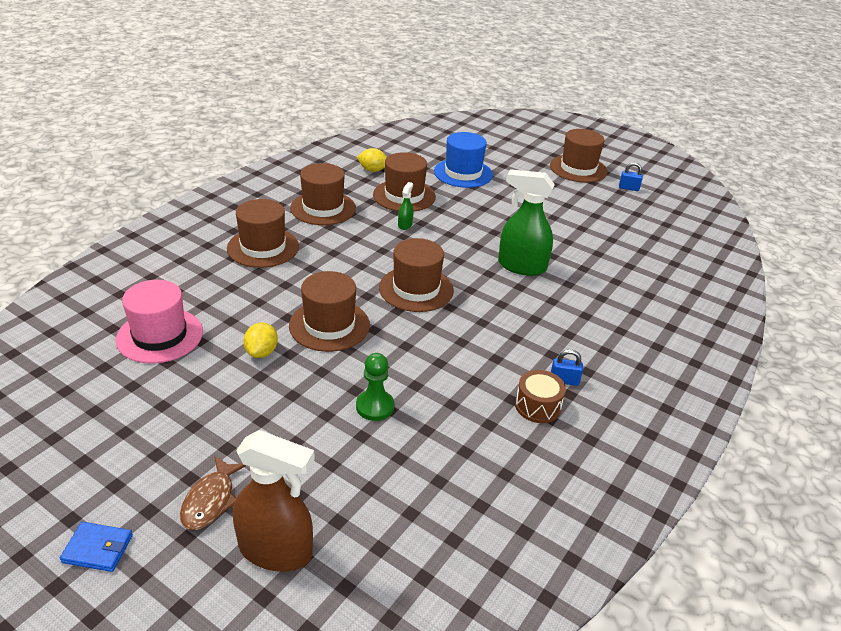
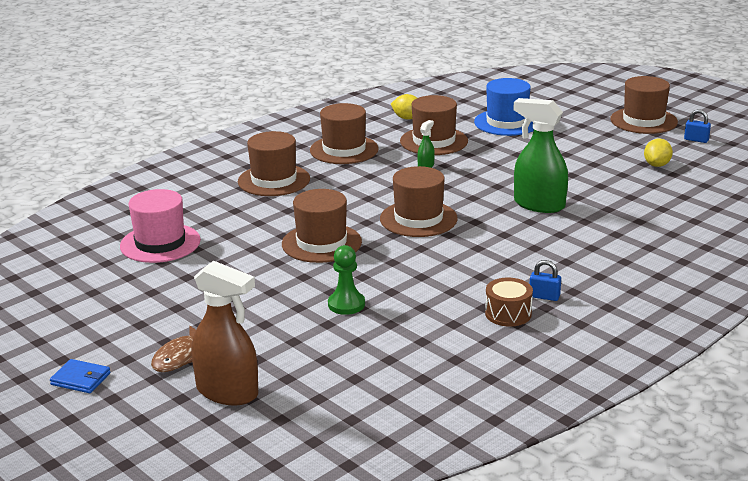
camera: 15 degrees right, 10 degrees down
(261, 352) = (251, 260): yellow lemon -> yellow lemon (657, 165)

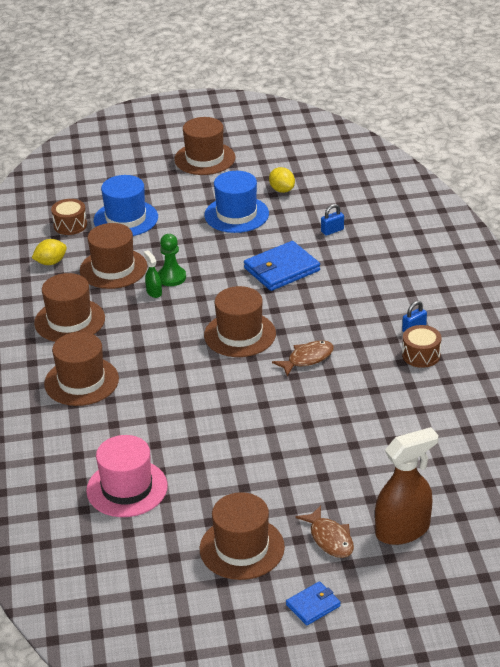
camera: 55 degrees left, 10 degrees up
(321, 243) = (225, 399): brown hat -> brown hat (242, 548)
(346, 304) = (334, 424): green pawn -> green pawn (171, 277)
(425, 260) = (307, 359): none -> brown fish
(465, 108) = (70, 225): none -> brown drum
(538, 205) = (282, 269): green spray bottle -> blue wallet
(586, 160) = (236, 214): none -> blue hat
(696, 140) = (264, 154): blue padlock -> blue padlock (332, 231)

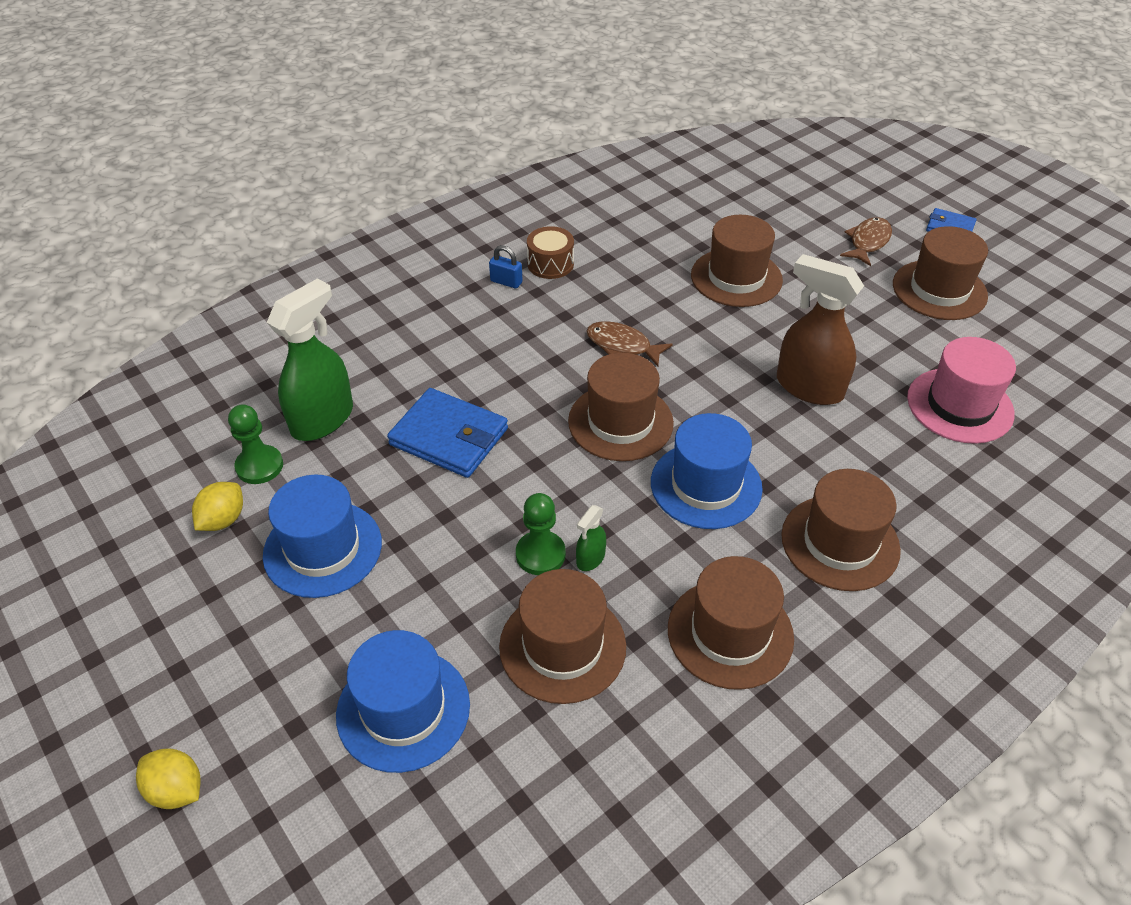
camera: 120 degrees left, 10 degrees up
(51, 262) = (600, 758): yellow lemon -> yellow lemon (176, 790)
(70, 225) = (467, 798): brown drum -> none
(164, 349) = (706, 485): none -> blue hat
(204, 159) = (139, 682): brown hat -> brown hat (736, 277)
(311, 205) = (259, 466): none -> green pawn
(332, 231) = (323, 419): blue padlock -> green spray bottle
(403, 530) = (812, 206): brown spray bottle -> brown spray bottle (808, 387)

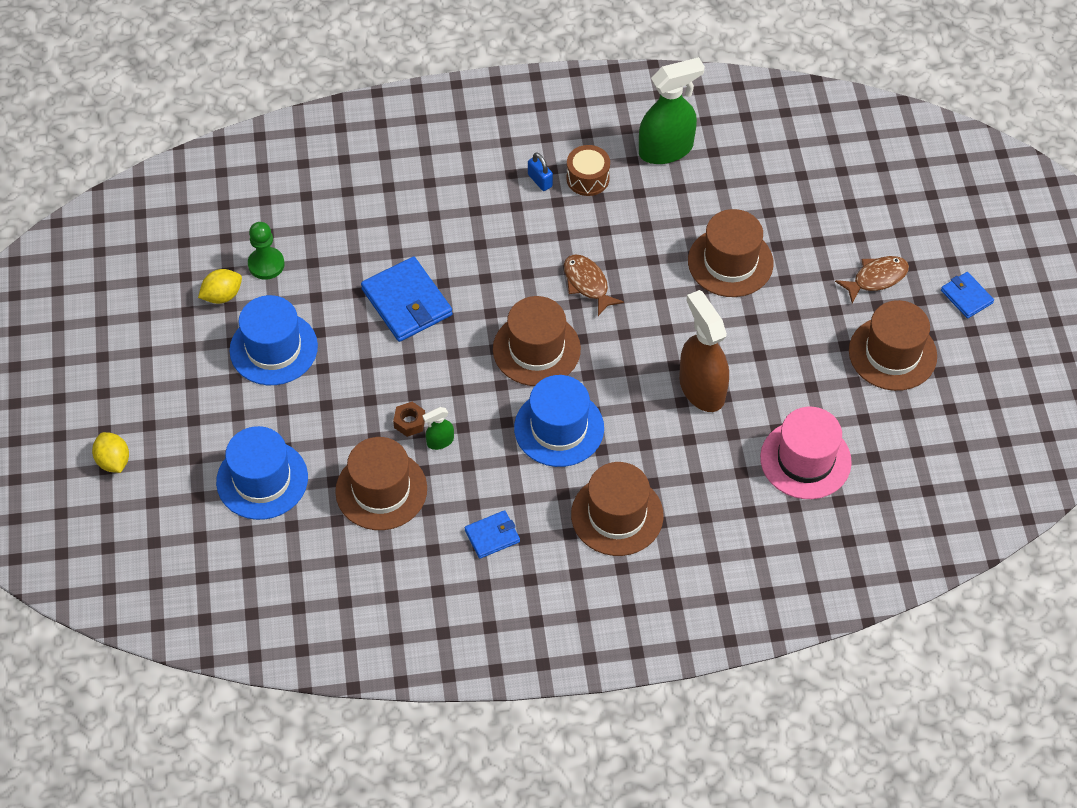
camera: 30 degrees right, 10 degrees up
(323, 419) = (328, 245): green spray bottle -> green spray bottle (666, 149)
(540, 554) = (409, 422): green pawn -> brown nut
(730, 633) = (492, 536): brown hat -> blue wallet

